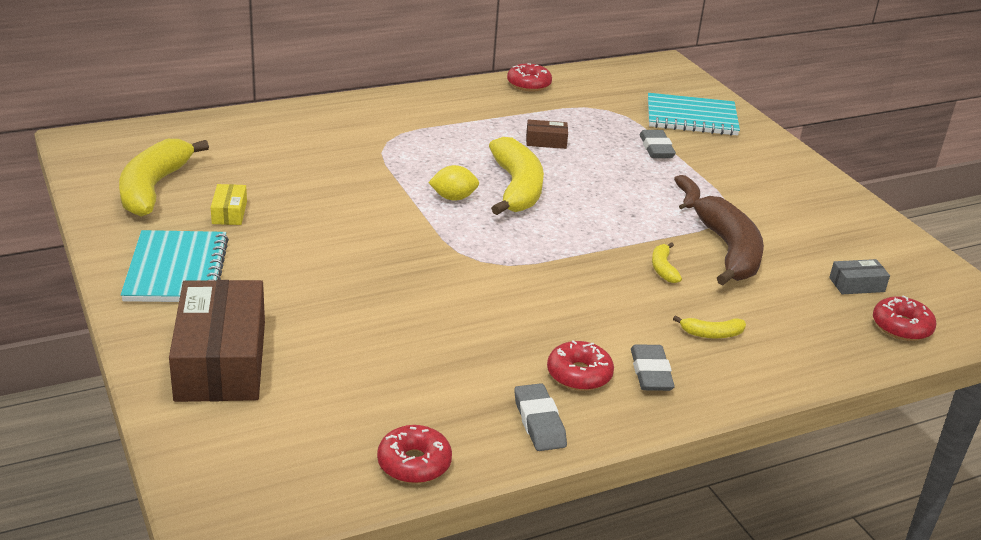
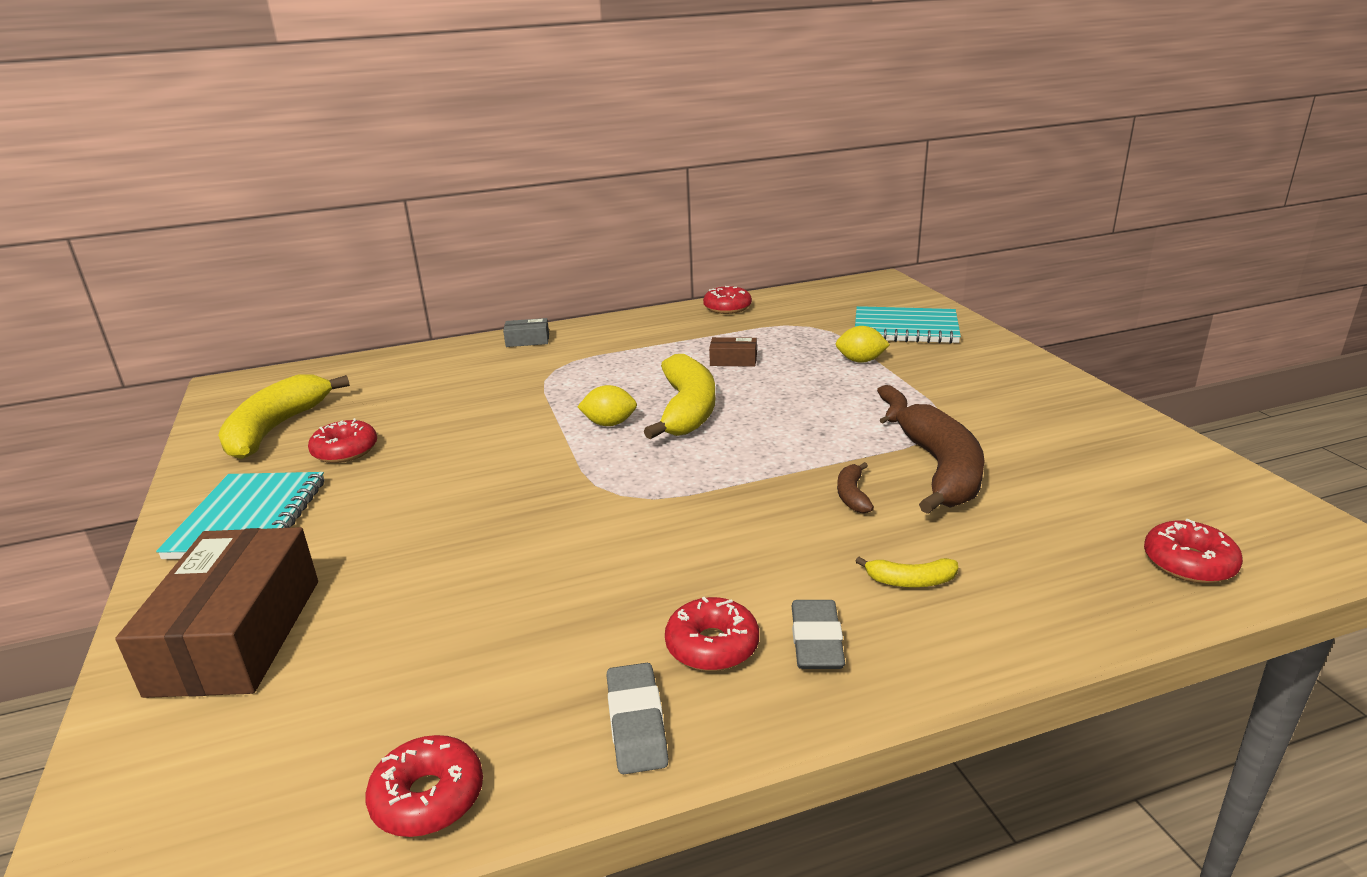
camera: 10 degrees right, 5 degrees down
(229, 212) = (345, 451): yellow box -> red donut
(656, 148) = (860, 361): grey eraser -> yellow lemon
(663, 268) = (852, 495): yellow banana -> brown banana
(856, 285) = (1117, 507): grey box -> grey box (527, 340)

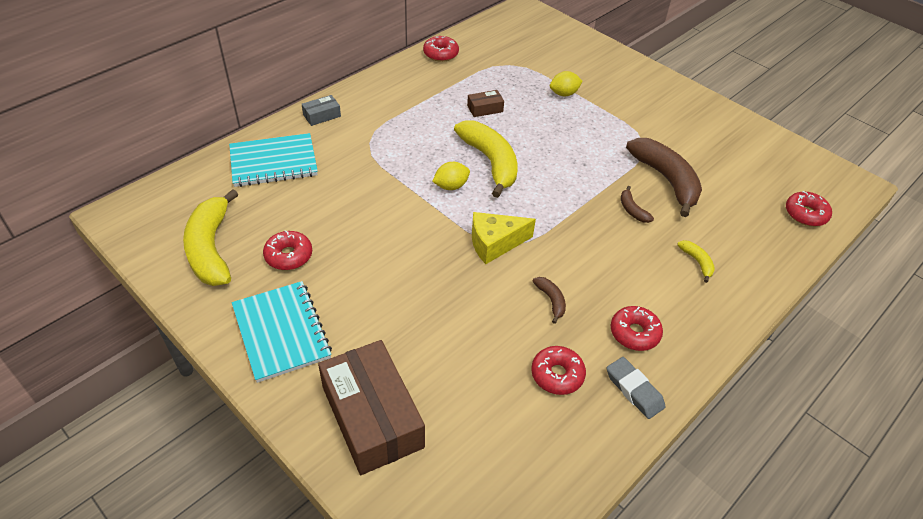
camera: 30 degrees left, 20 degrees up
(428, 797) = (573, 466): red donut -> red donut (557, 375)
(605, 491) = (495, 243): none -> yellow cheese
(816, 641) = (679, 314): grey eraser -> none
(892, 411) = (610, 136): brown banana -> brown banana (551, 300)
(905, 328) = (570, 57): turquoise notebook -> turquoise notebook (273, 162)
(910, 581) = (697, 262): yellow banana -> yellow banana turned 90 degrees counterclockwise

